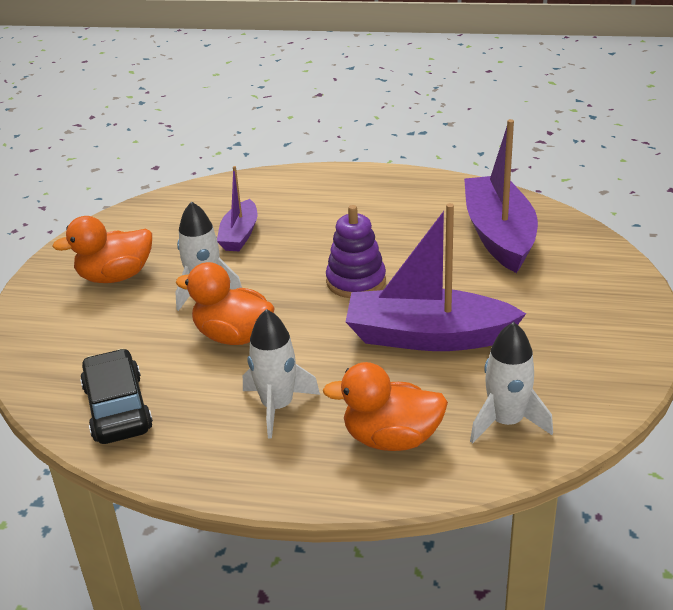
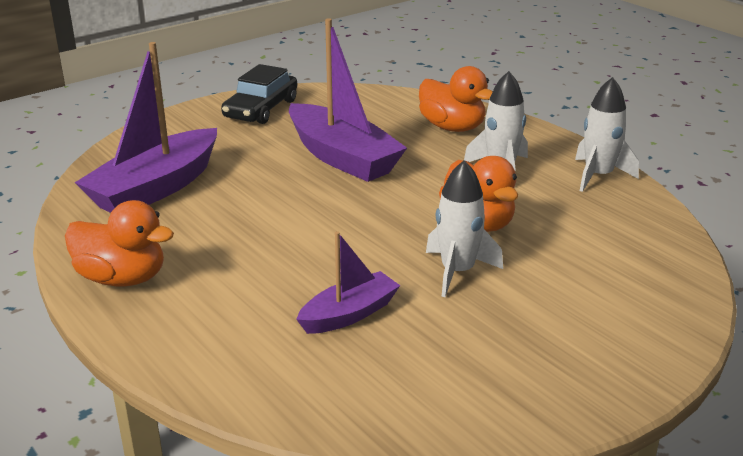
camera: 140 degrees left, 5 degrees down
(115, 276) = (533, 338): orange duck -> orange duck (122, 278)
(117, 408) = (622, 218): black car -> black car (261, 109)
(356, 281) = (323, 213): purple stacking toy -> none
(506, 422) = (378, 108): white rocket -> white rocket (598, 176)

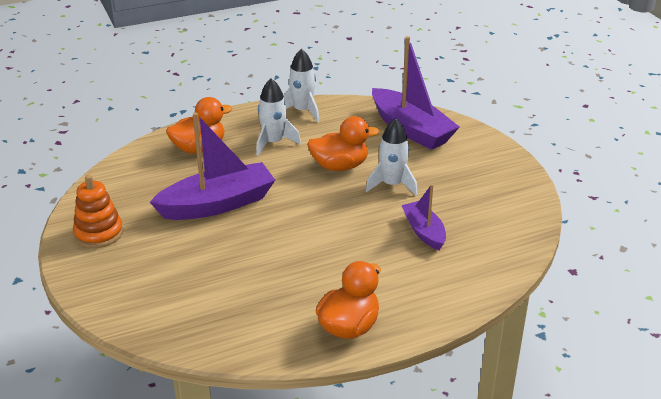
camera: 75 degrees left, 5 degrees up
(156, 188) = (216, 303): purple boat -> purple boat (411, 129)
(261, 109) = (99, 233): black car -> orange stacking toy

